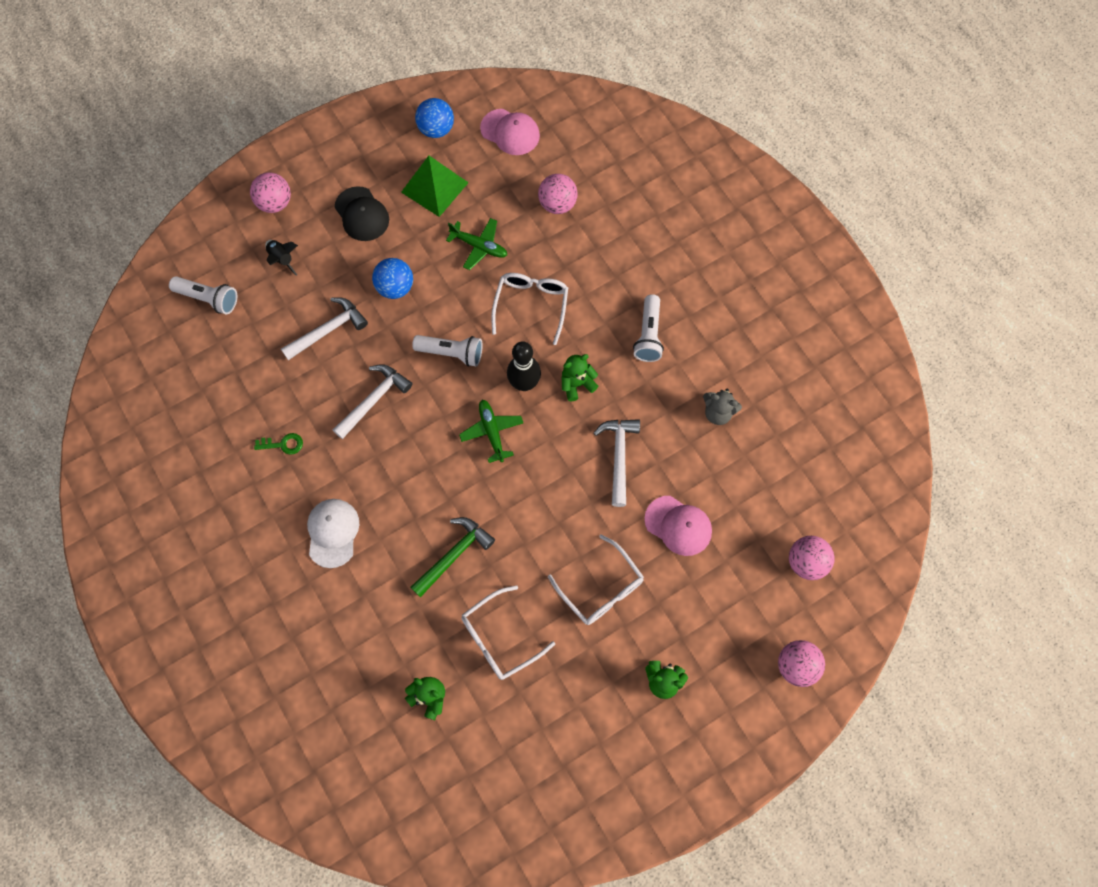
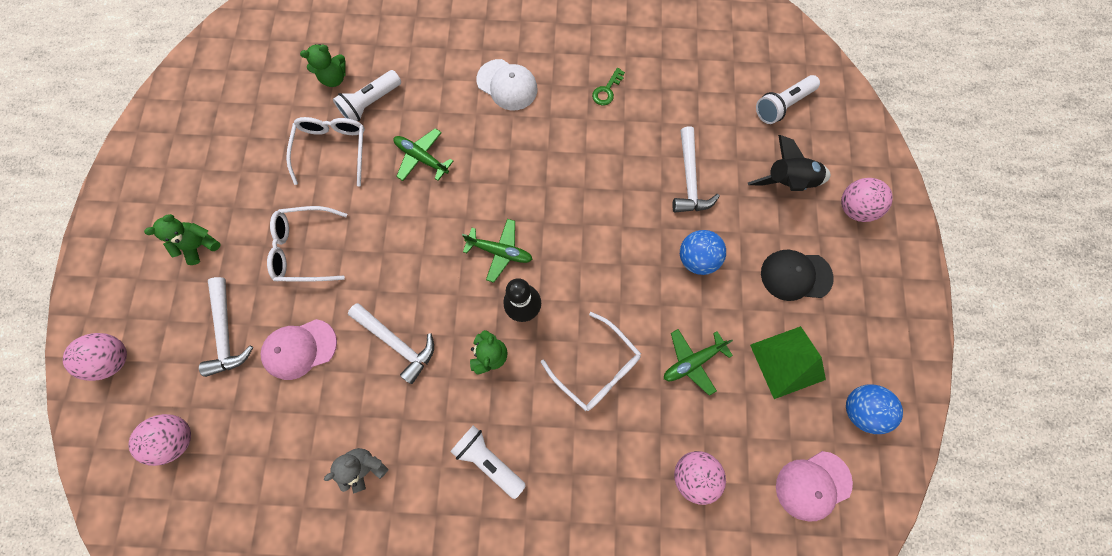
camera: 125 degrees right, 5 degrees up
(282, 259) = (787, 181): black rocket -> black rocket, size x1.58
(374, 400) = (598, 177): white hammer -> white hammer (227, 332)
(451, 353) = (597, 265): white flashlight -> white flashlight (371, 103)
(454, 554) = (421, 158): green hammer -> green plane

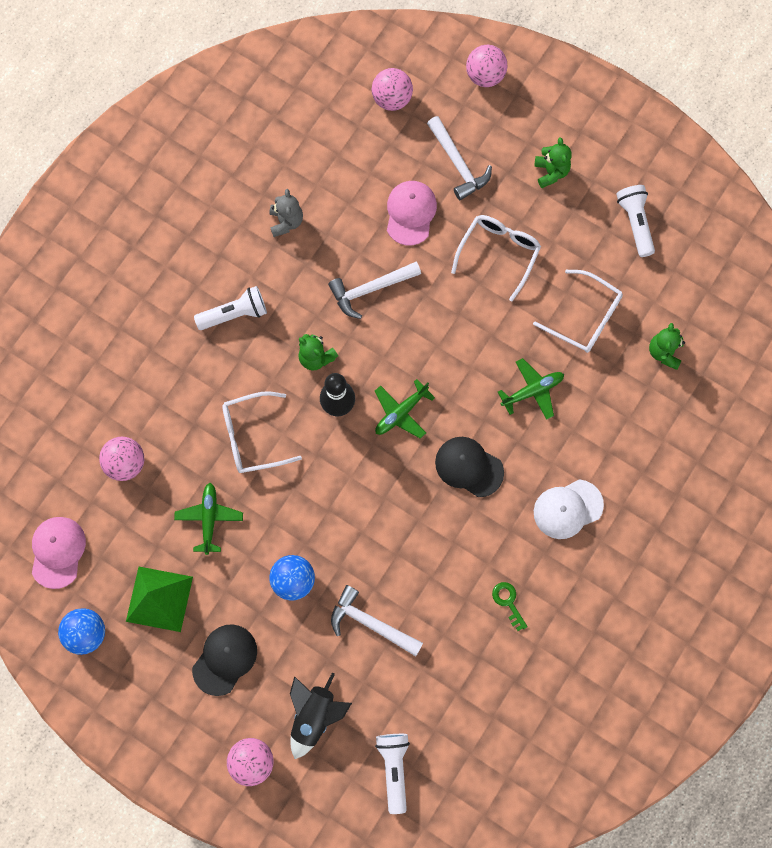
camera: 120 degrees right, 0 degrees up
(227, 332) = (458, 164): white hammer -> white hammer turned 135 degrees counterclockwise
(371, 103) = (617, 372): white flashlight -> white flashlight (635, 223)
(516, 173) = (469, 467): none -> black cap

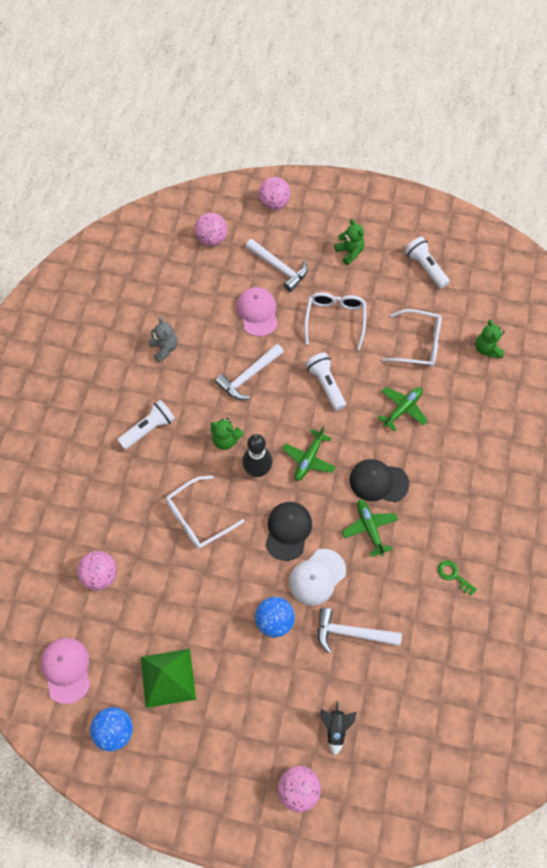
camera: 20 degrees left, 10 degrees down
(209, 518) = (186, 595): green plane -> green plane (369, 528)
(225, 659) = (242, 708): black cap -> black cap (288, 530)
(314, 715) = (335, 728): black rocket -> black rocket, size x0.63
(394, 768) = (420, 748): white flashlight -> white flashlight (326, 384)
(567, 509) = (467, 487): white cap -> white cap (317, 577)

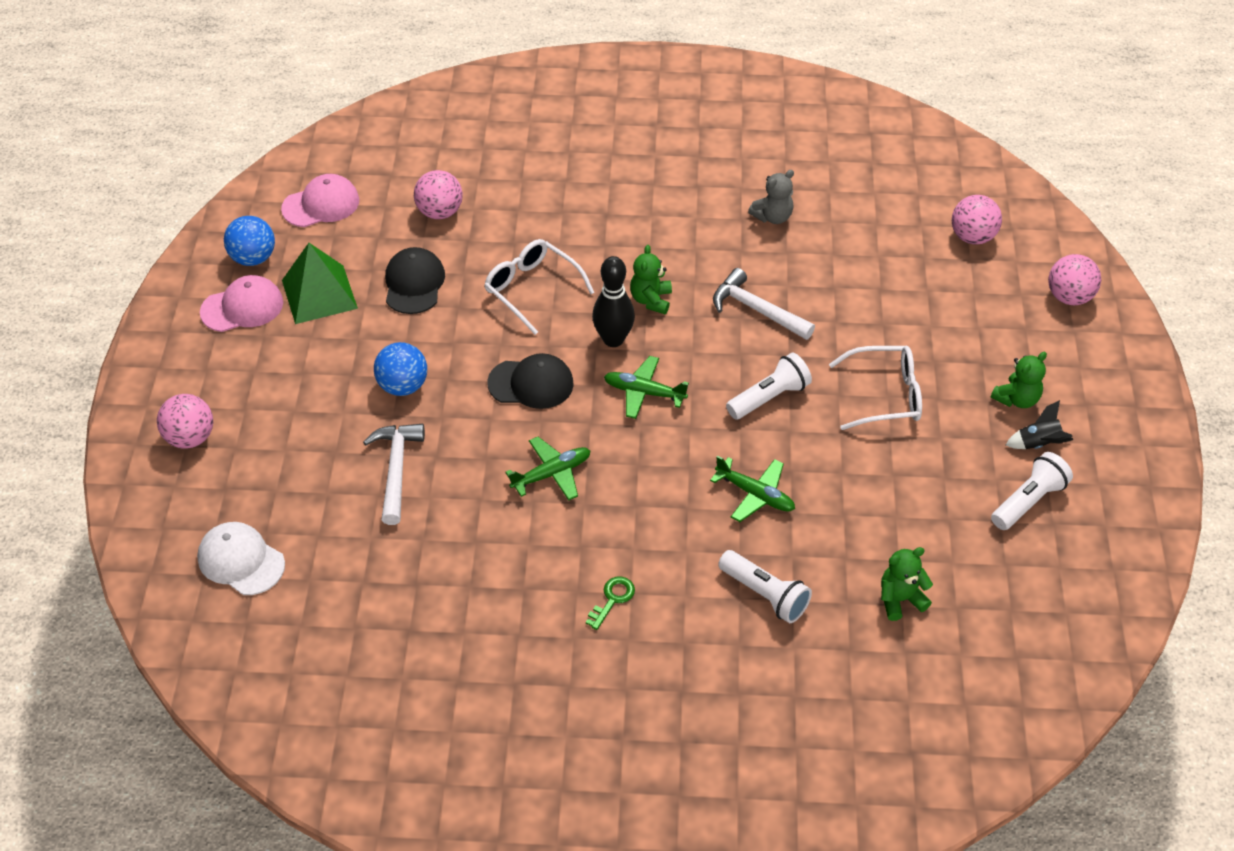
camera: 80 degrees right, 15 degrees down
(149, 429) = (647, 222): white flashlight -> white flashlight (765, 595)
(257, 312) = (865, 305): pink cap -> pink cap (242, 307)
(279, 268) = (953, 318): white hammer -> none
(317, 577) = (470, 423): white cap -> white cap (241, 560)
(335, 728) = (267, 467): black rocket -> black rocket (1038, 444)
(378, 481) = (627, 476): black cap -> black cap (414, 283)
(417, 343) = (878, 503): white glasses -> none
(453, 575) = (496, 582): green key -> green key (612, 599)

